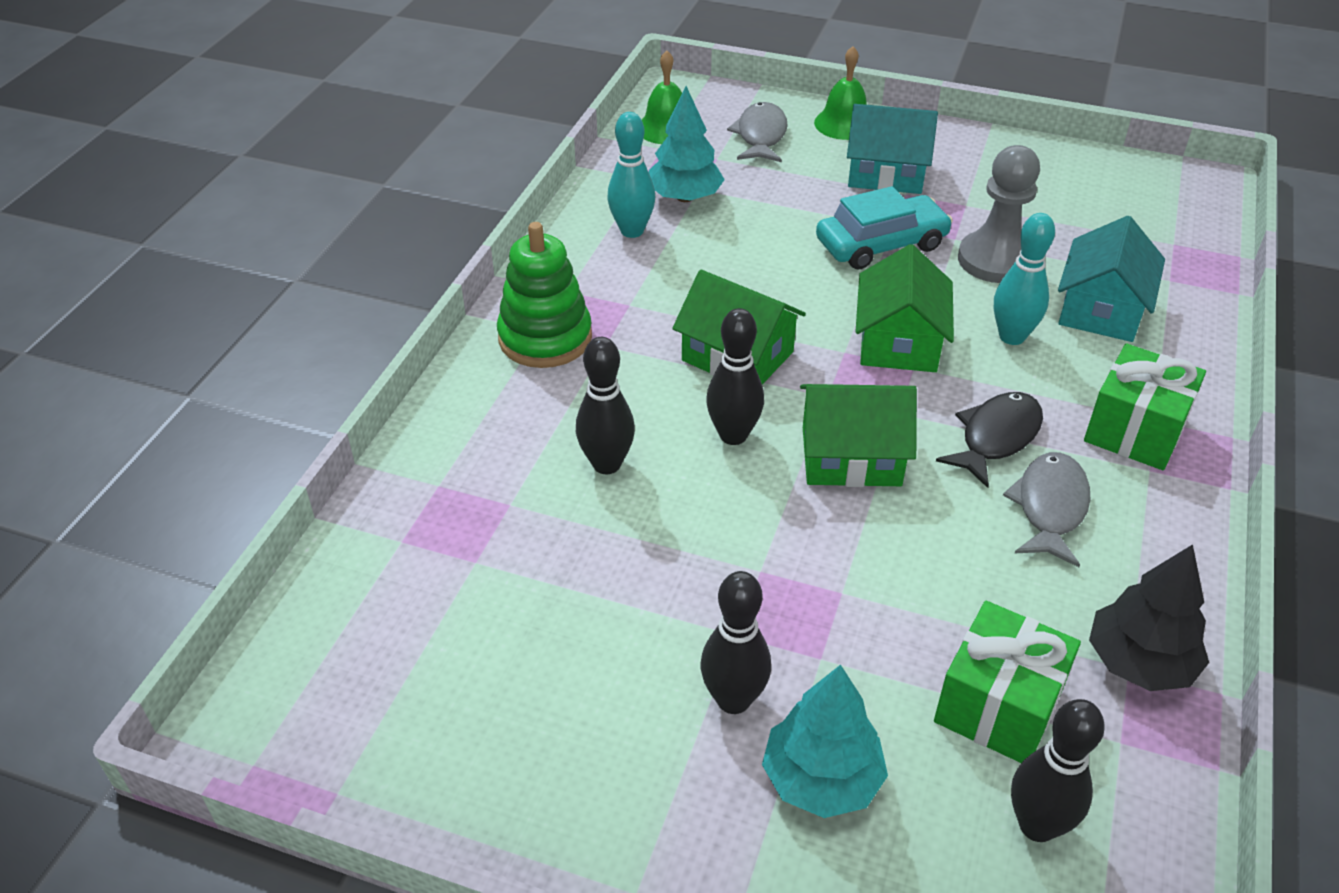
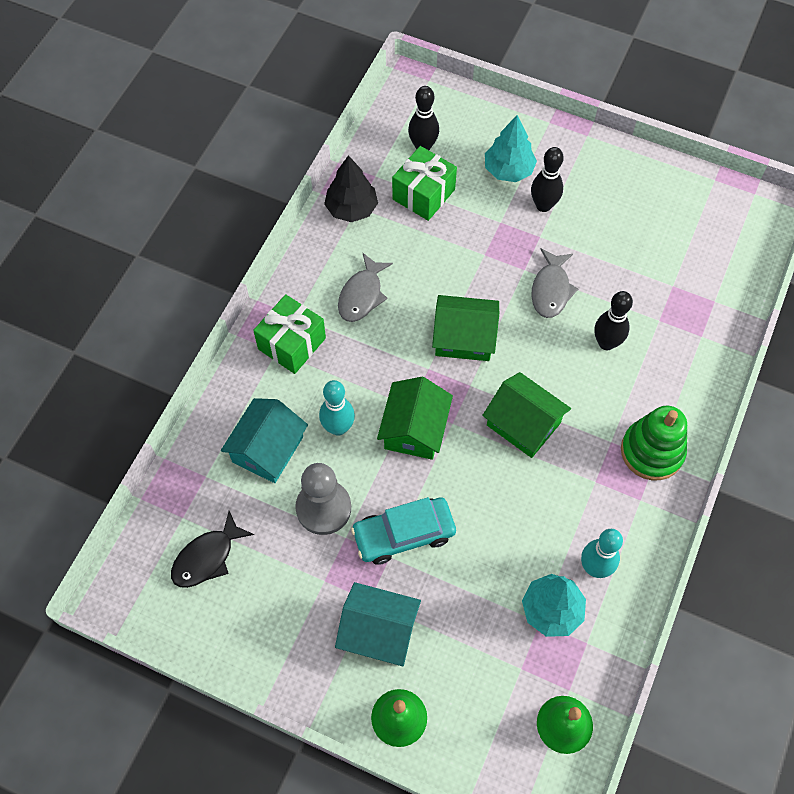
camera: 175 degrees left, 20 degrees up
(733, 435) = (531, 358): black bowling pin -> none
(761, 136) = (479, 702): grey fish -> grey fish (551, 290)
(996, 438) = (376, 344): black fish -> black fish (207, 557)

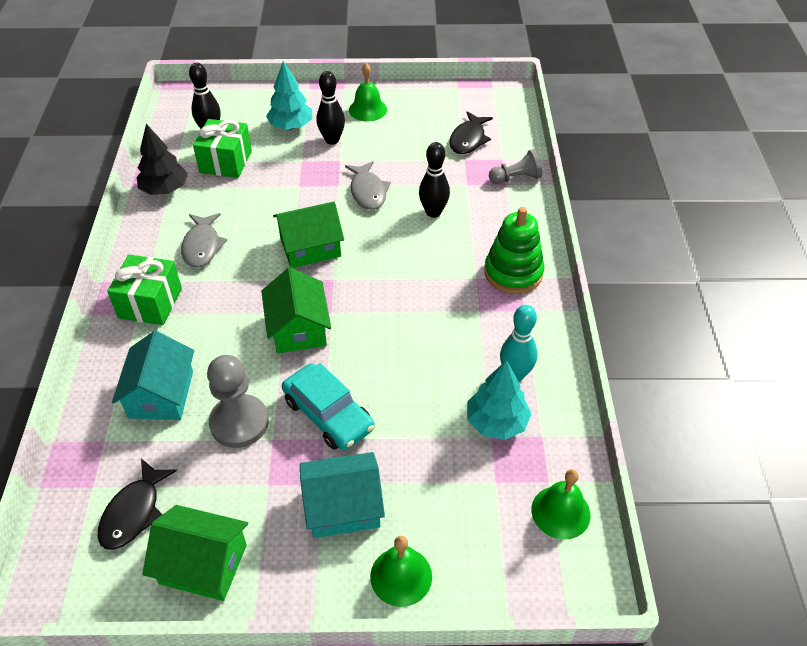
camera: 25 degrees left, 15 degrees down
(338, 427) = (224, 352): turquoise bowling pin -> none
(404, 534) = (328, 414): turquoise car -> turquoise car turned 90 degrees counterclockwise
(523, 424) = (394, 291): green house -> green house (203, 564)
(599, 176) = (367, 109): none -> green bell
(690, 259) = (468, 139): none -> black fish
(716, 332) = (516, 178): none -> grey pawn

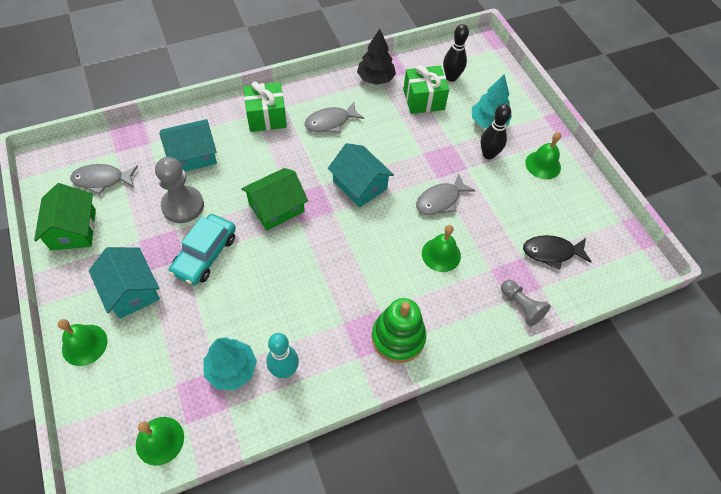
camera: 65 degrees right, 10 degrees up
(134, 512) = (102, 180): black fish -> grey fish
(310, 247) = (360, 185): green house -> turquoise house
(433, 212) = (441, 254): black bowling pin -> green bell

